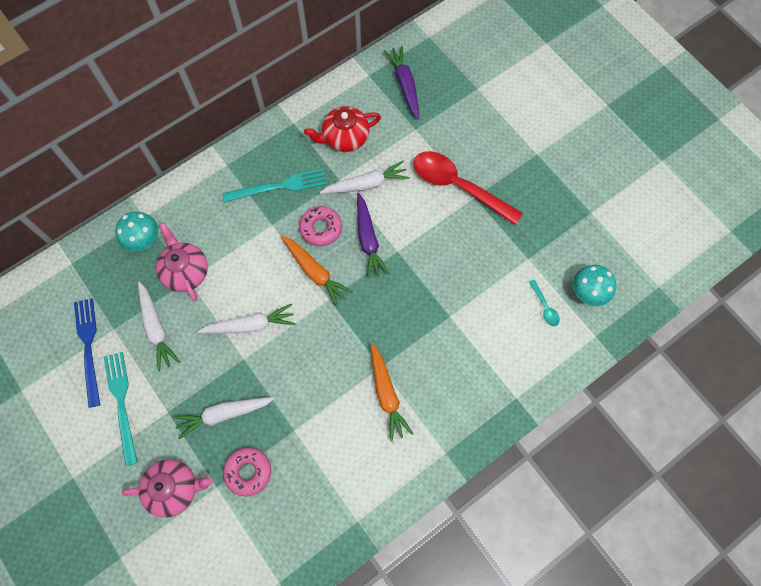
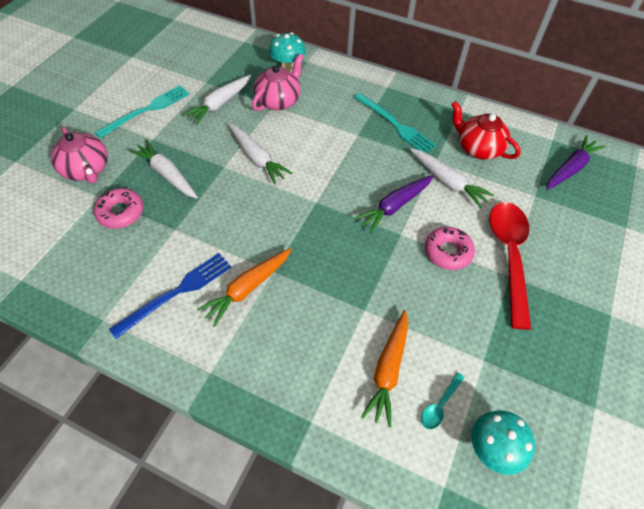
camera: 60 degrees right, 15 degrees down
(89, 347) = (183, 75): blue fork -> blue fork (177, 292)
(315, 272) = (335, 181): orange carrot -> orange carrot (388, 370)
(321, 228) = (379, 168): pink donut -> pink donut (447, 252)

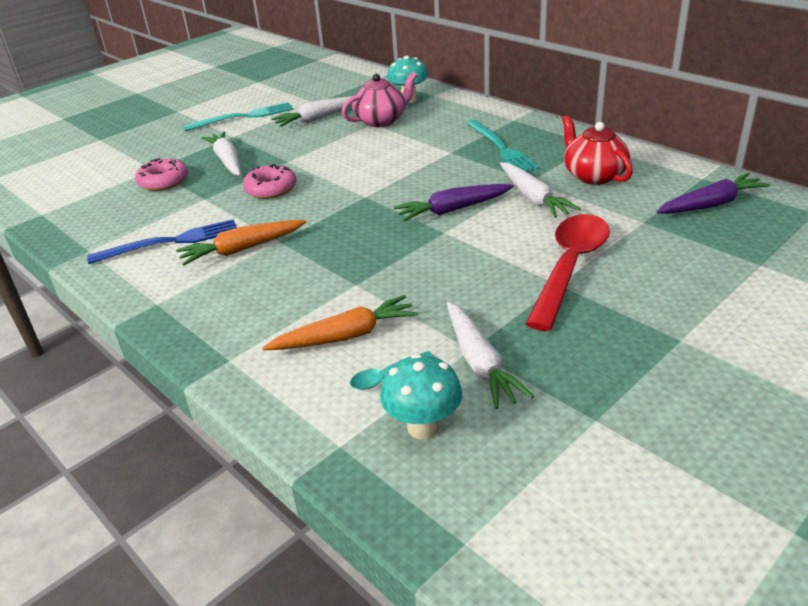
camera: 25 degrees right, 20 degrees down
(86, 170) = (156, 150): pink teapot -> none
(257, 158) = (326, 159): white carrot -> white carrot (480, 363)
(388, 370) = (346, 336): orange carrot -> orange carrot turned 150 degrees counterclockwise
(447, 252) = (491, 253): pink donut -> pink donut (271, 189)

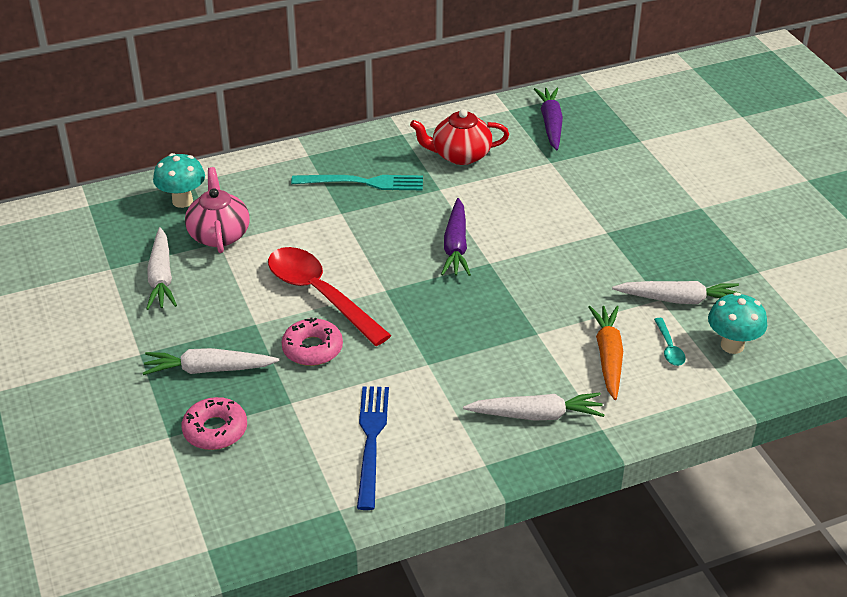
camera: 70 degrees left, 5 degrees up
(242, 249) = (426, 391): orange carrot -> none
(243, 117) = (88, 335): turquoise fork -> none
(533, 198) = (472, 198): white carrot -> white carrot (536, 415)
(570, 267) = (589, 219): red spoon -> red spoon (320, 295)

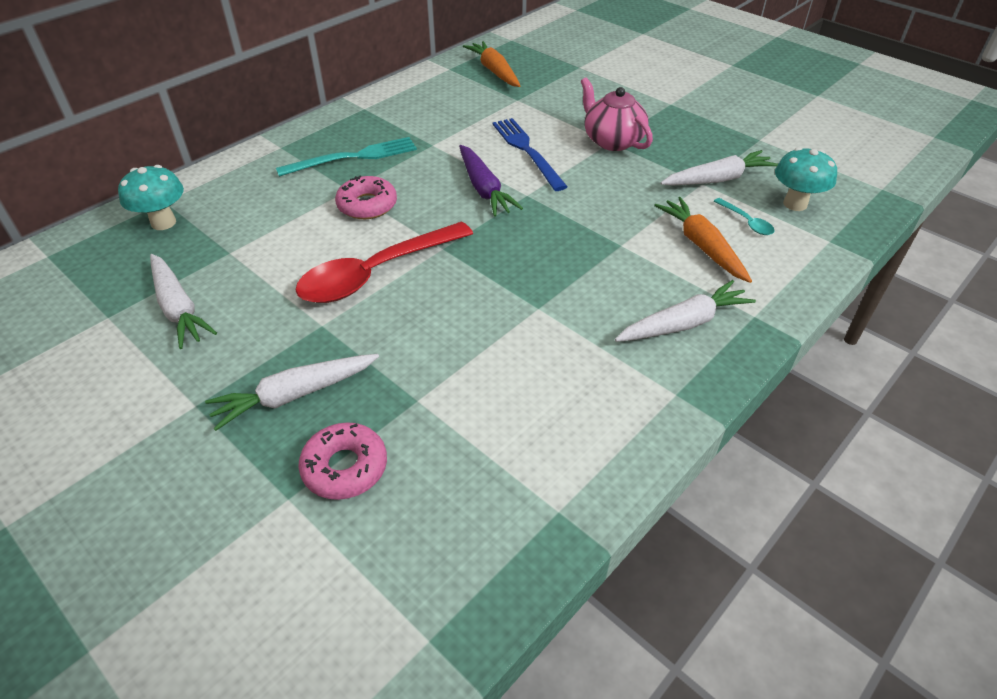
camera: 25 degrees left, 5 degrees up
(219, 234) = (225, 244): pink teapot -> pink teapot (612, 140)
(312, 349) = (404, 331): pink donut -> pink donut (367, 205)
(320, 295) = (376, 273): red spoon -> red spoon turned 60 degrees counterclockwise
(371, 441) = (538, 412): blue fork -> blue fork (527, 151)
(460, 155) = (431, 113): red teapot -> none
(550, 124) = (494, 71): purple carrot -> orange carrot

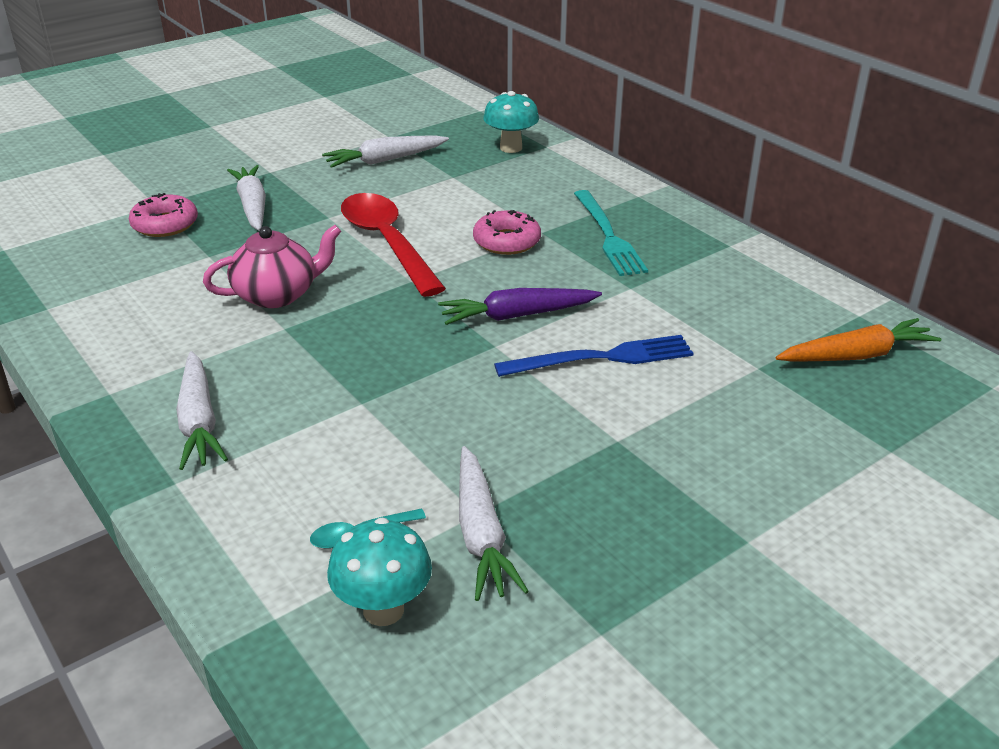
camera: 100 degrees right, 10 degrees down
(612, 140) = (620, 442): pink teapot -> pink teapot (277, 295)
(701, 246) = (327, 472): orange carrot -> none

